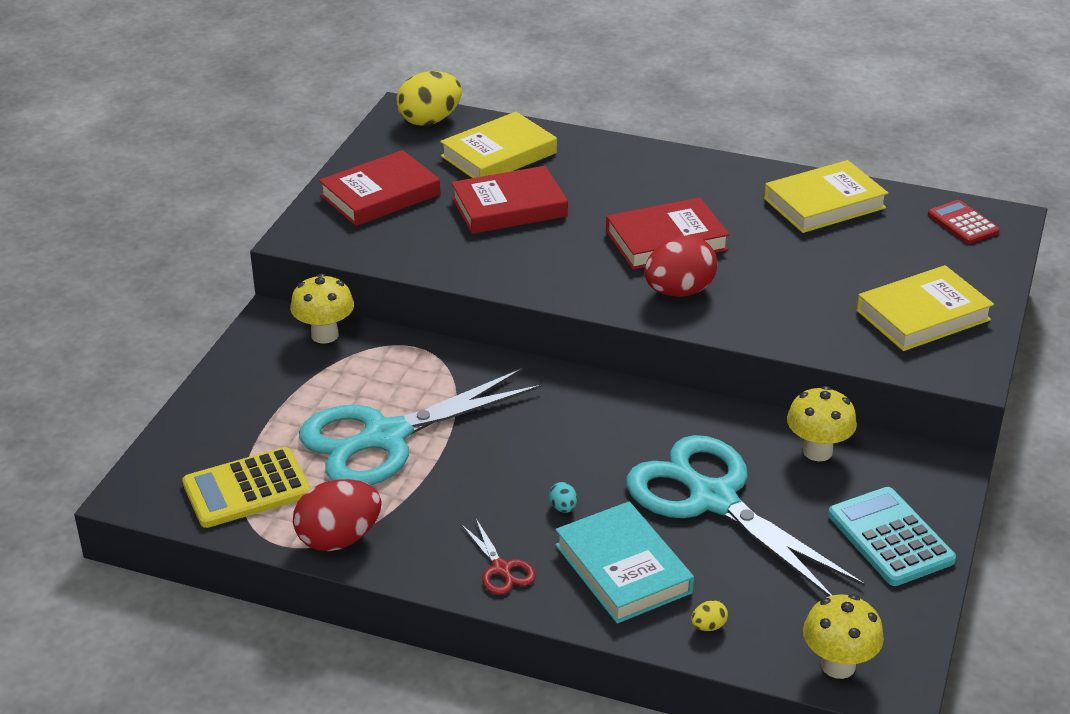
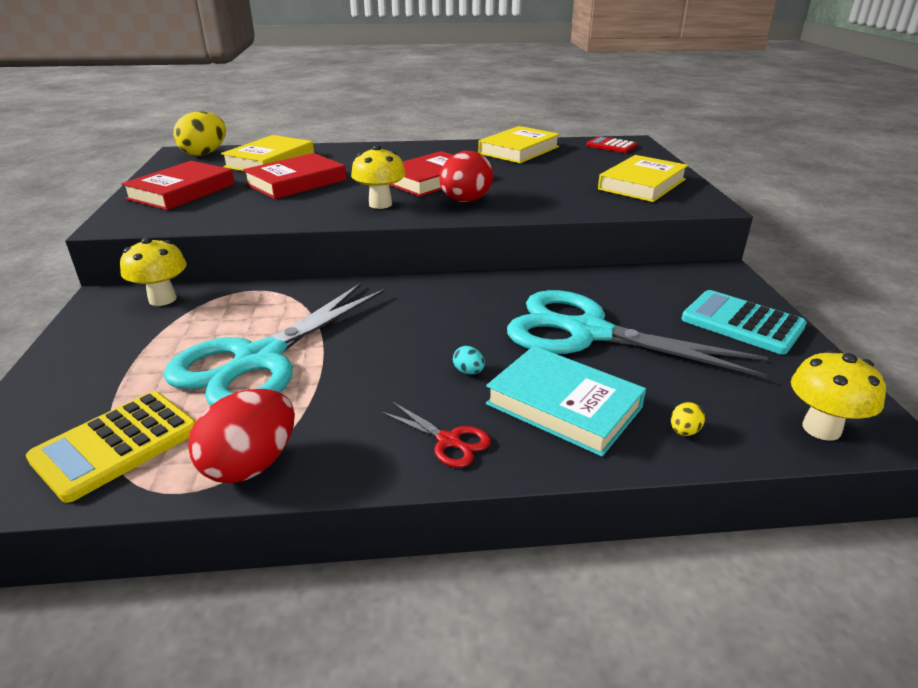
camera: 25 degrees left, 5 degrees down
(817, 451) = (630, 284): yellow mushroom -> yellow mushroom (380, 204)

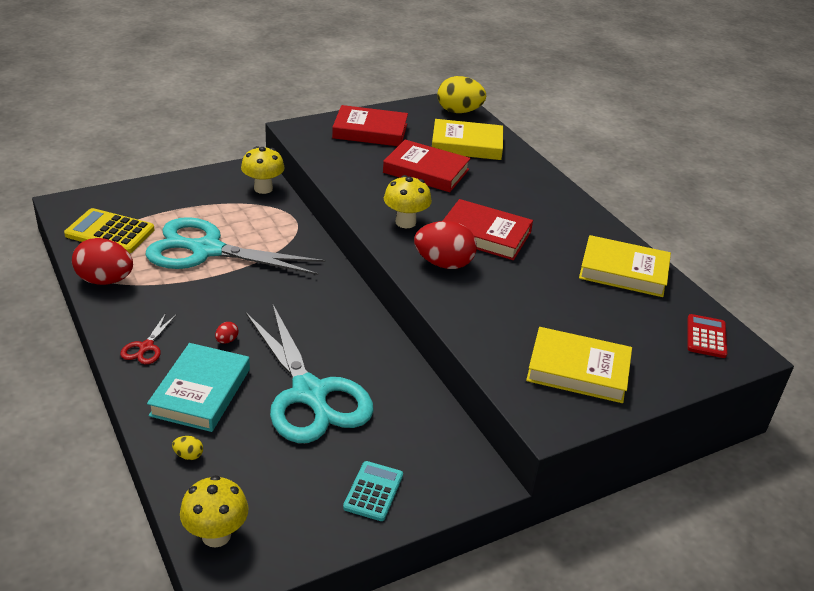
camera: 65 degrees right, 5 degrees up
(468, 372) = (227, 340): turquoise egg -> red egg
(588, 333) = (309, 393): turquoise scissors -> turquoise scissors turned 150 degrees clockwise
(742, 323) = (373, 491): turquoise calculator -> turquoise calculator, size x0.65

